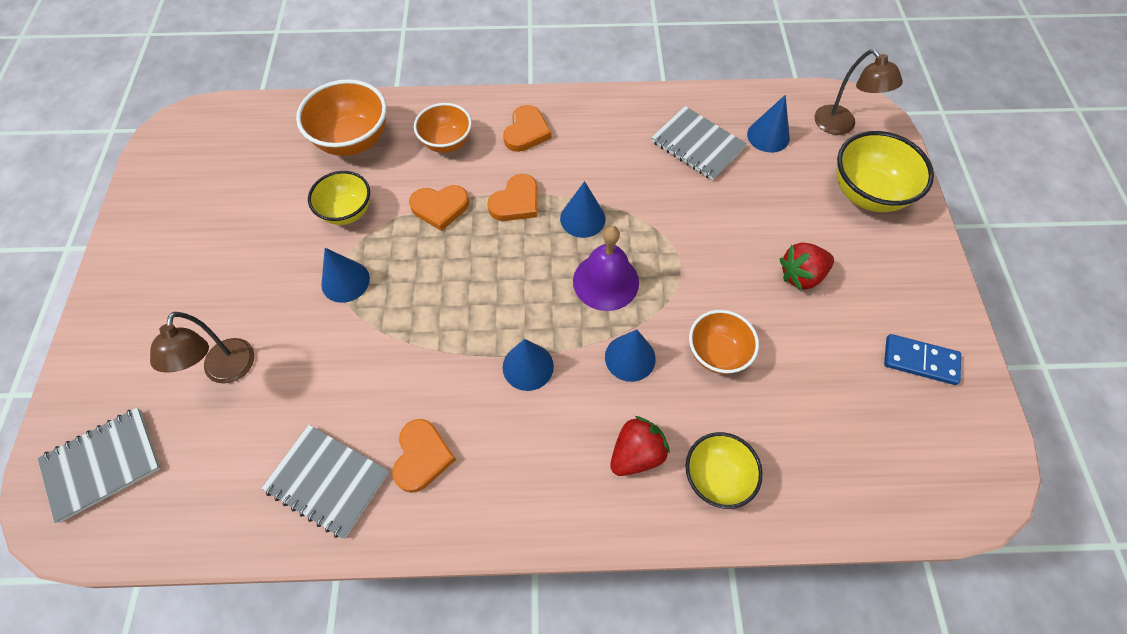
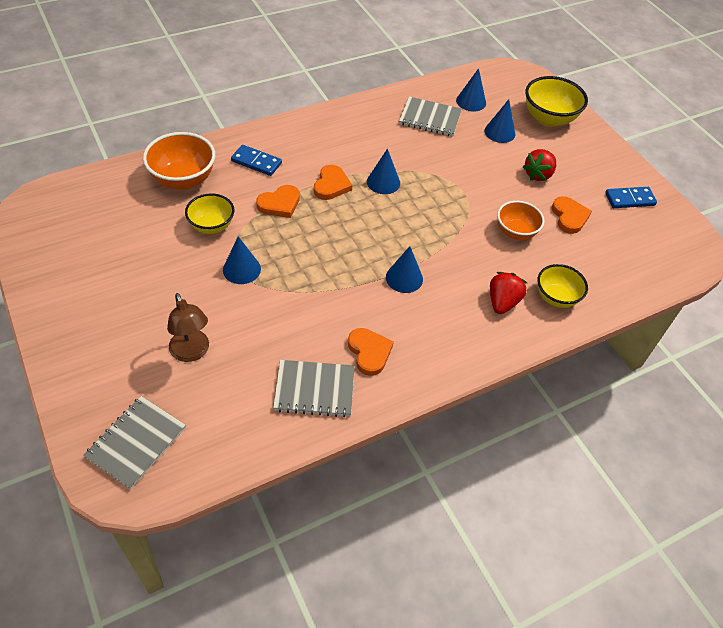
camera: 30 degrees left, 10 degrees down
(447, 143) = (256, 162): orange bowl -> blue domino
(526, 132) = (309, 140): orange heart -> orange heart (569, 217)
(606, 281) = (422, 214): purple bell -> none
(630, 357) = (465, 252): blue cone -> blue cone (499, 132)
(840, 126) = (511, 85): brown lamp -> none

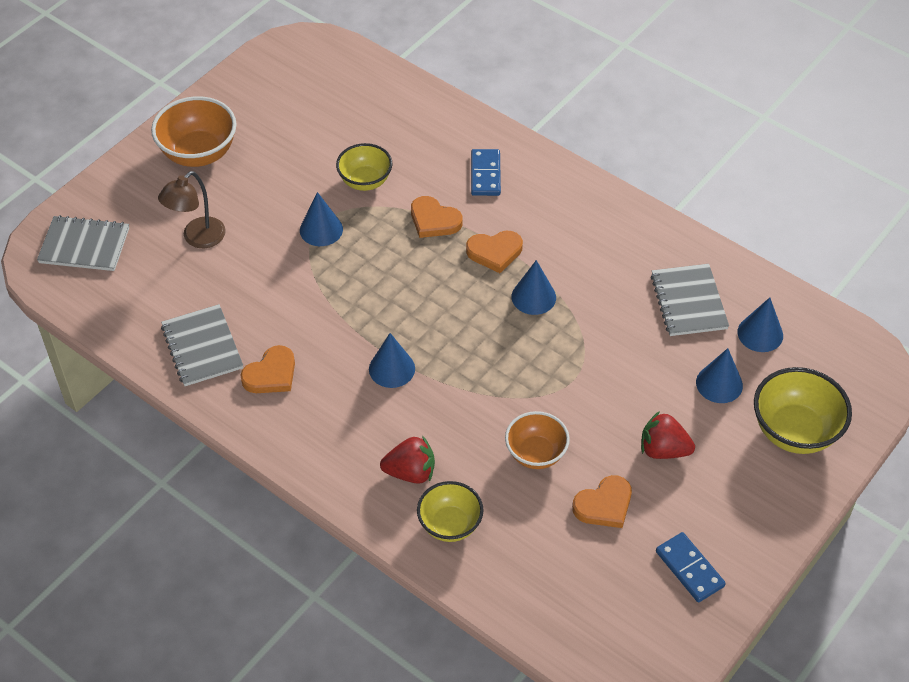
camera: 70 degrees right, 0 degrees up
(183, 179) = (416, 130): orange bowl -> orange bowl (199, 153)

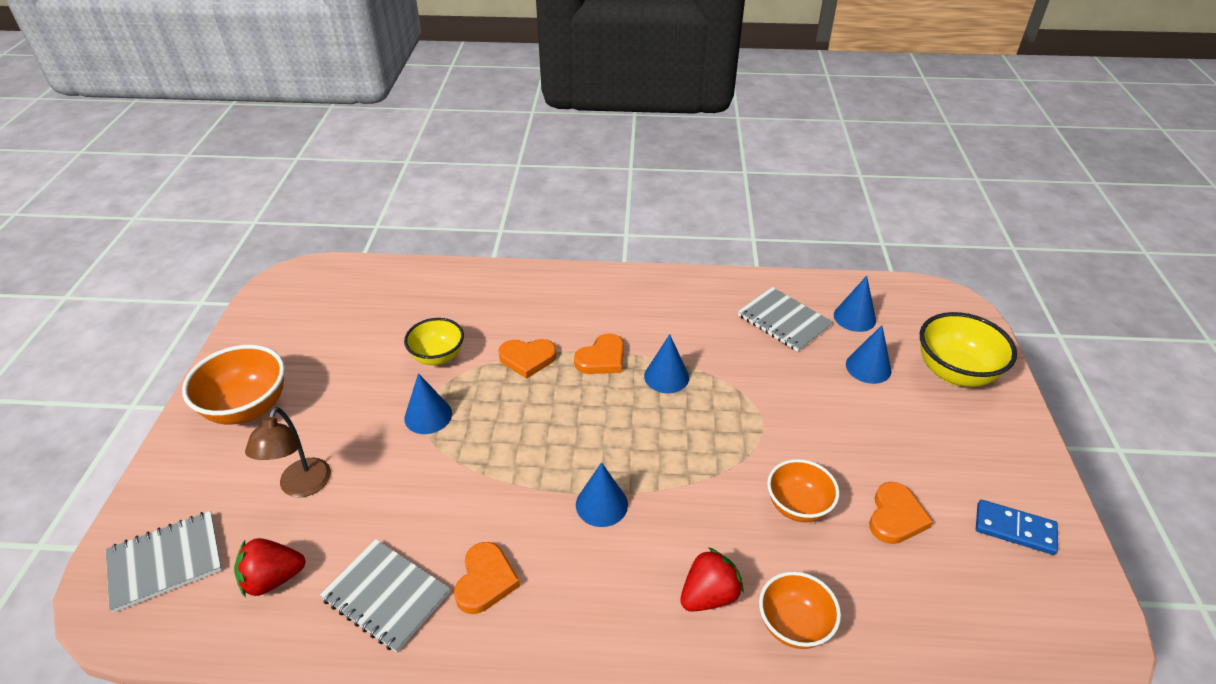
camera: 35 degrees left, 10 degrees down
(450, 525) = (793, 625): yellow bowl -> orange bowl
(485, 174) = (539, 305): blue domino -> none
(663, 450) = (887, 441): red strawberry -> red strawberry (273, 579)

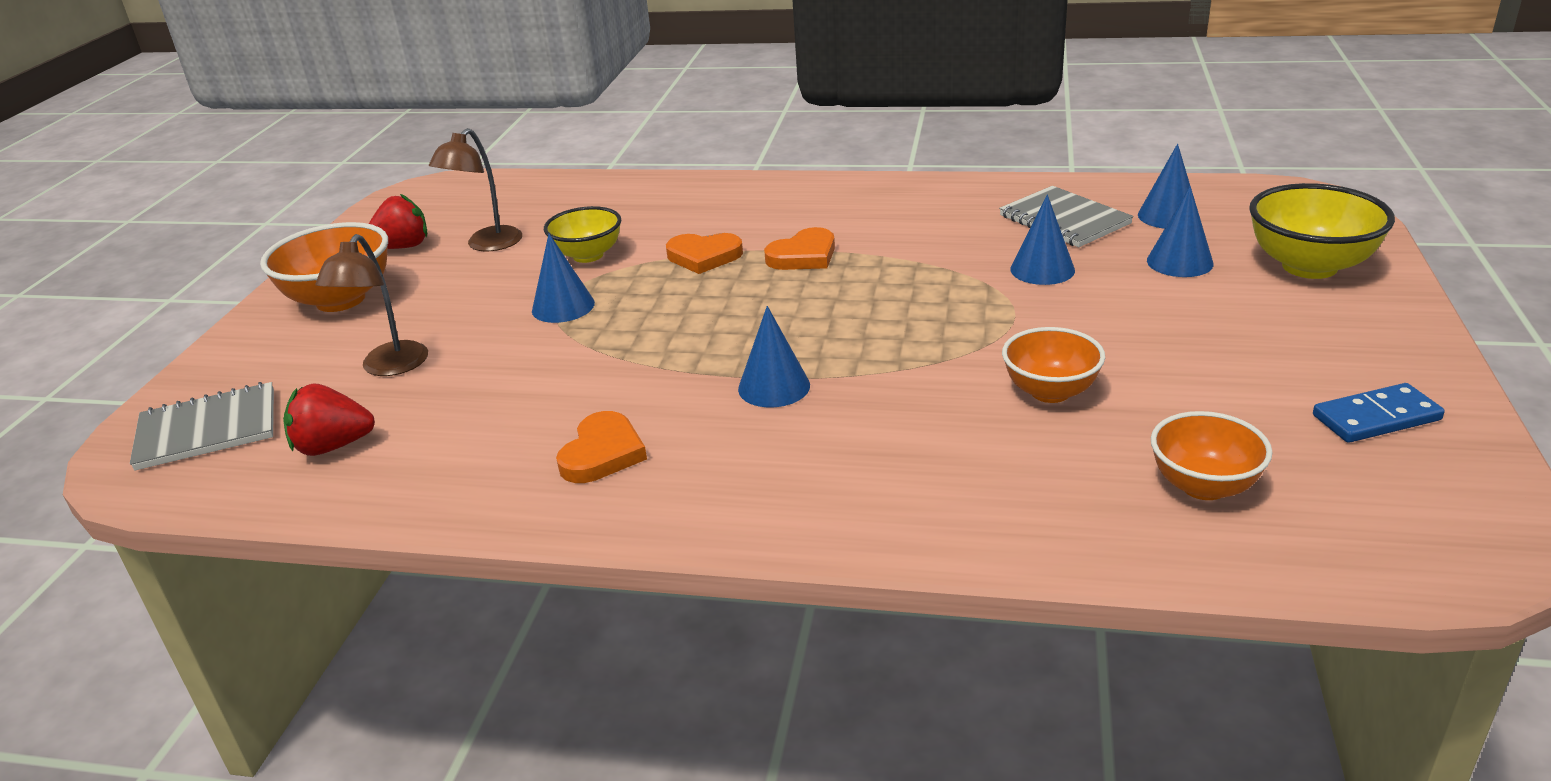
camera: 10 degrees right, 10 degrees down
(356, 344) = (487, 245): none -> brown lamp
(386, 596) = (471, 464): grey notebook -> none
(666, 376) = (888, 271): blue cone -> blue cone (1042, 269)
(709, 595) = (905, 473): red strawberry -> red strawberry (403, 247)
(793, 625) = (1021, 504): orange bowl -> orange bowl (1203, 486)
(895, 516) = (1194, 403): orange heart -> none
(1014, 529) = (1376, 418): blue domino -> blue domino turned 45 degrees counterclockwise

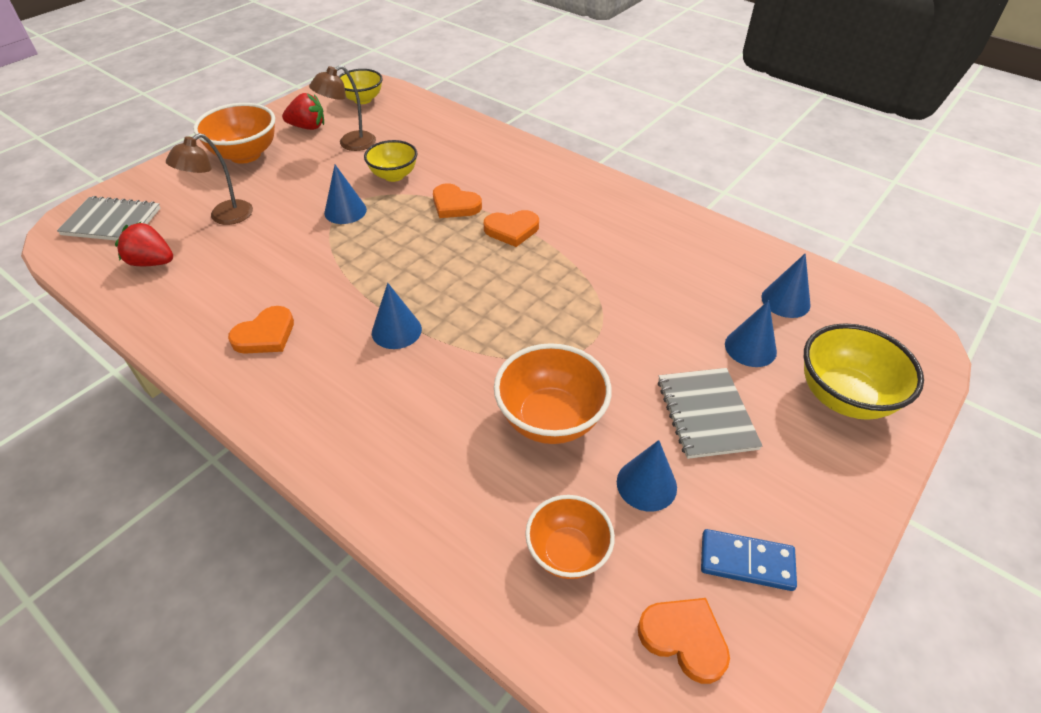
camera: 25 degrees right, 15 degrees up
(450, 200) = (362, 99): none -> yellow bowl
(1042, 269) = (648, 310): blue cone -> blue cone (646, 484)
(1050, 392) = (550, 419): orange bowl -> orange bowl, size x1.52
(1064, 220) = (707, 272): grey notebook -> grey notebook (706, 414)
(1393, 498) = (684, 639): none -> orange heart

